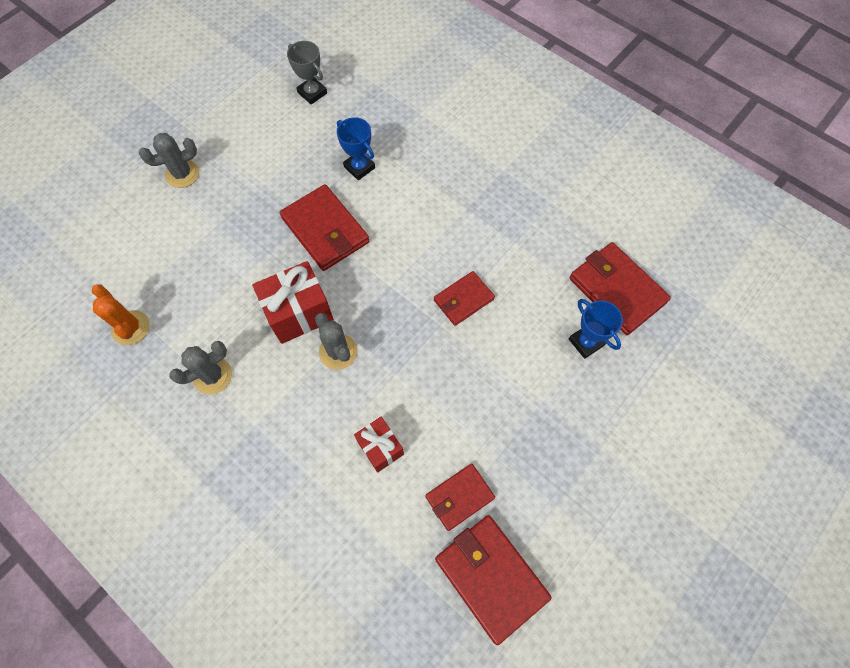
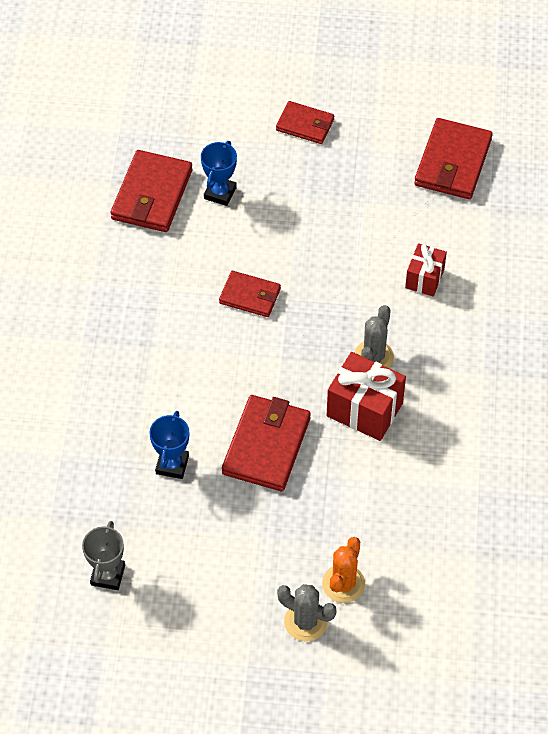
camera: 125 degrees left, 10 degrees down
(131, 328) = (490, 532): orange cactus -> orange cactus (343, 584)
(212, 376) = (473, 433): grey cactus -> none
(459, 497) = (416, 209): red wallet -> red wallet (305, 125)

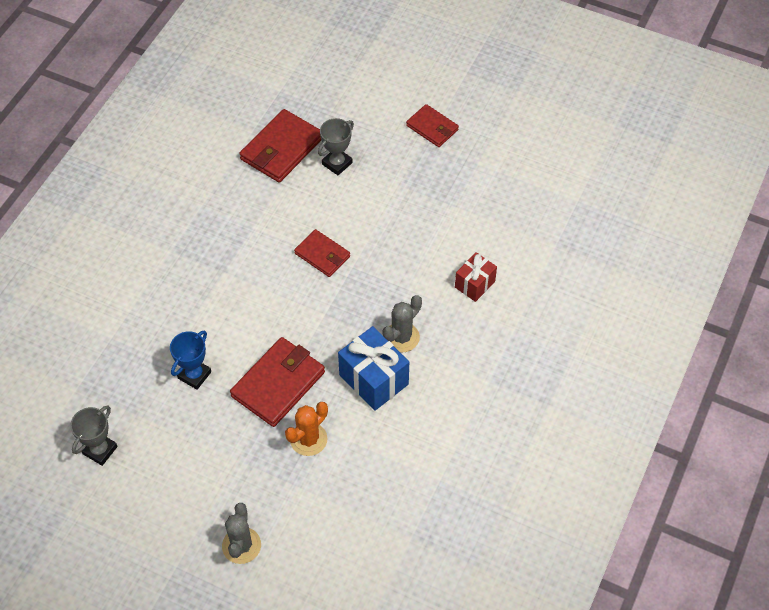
camera: 20 degrees right, 0 degrees up
(220, 193) = (337, 163): blue trophy -> grey trophy
(305, 622) = (241, 545): grey cactus -> grey cactus turned 45 degrees clockwise
(343, 584) = (288, 523): orange cactus -> orange cactus (308, 439)
(364, 409) = (374, 379): red gift -> blue gift
(452, 162) = (542, 194): red wallet -> none

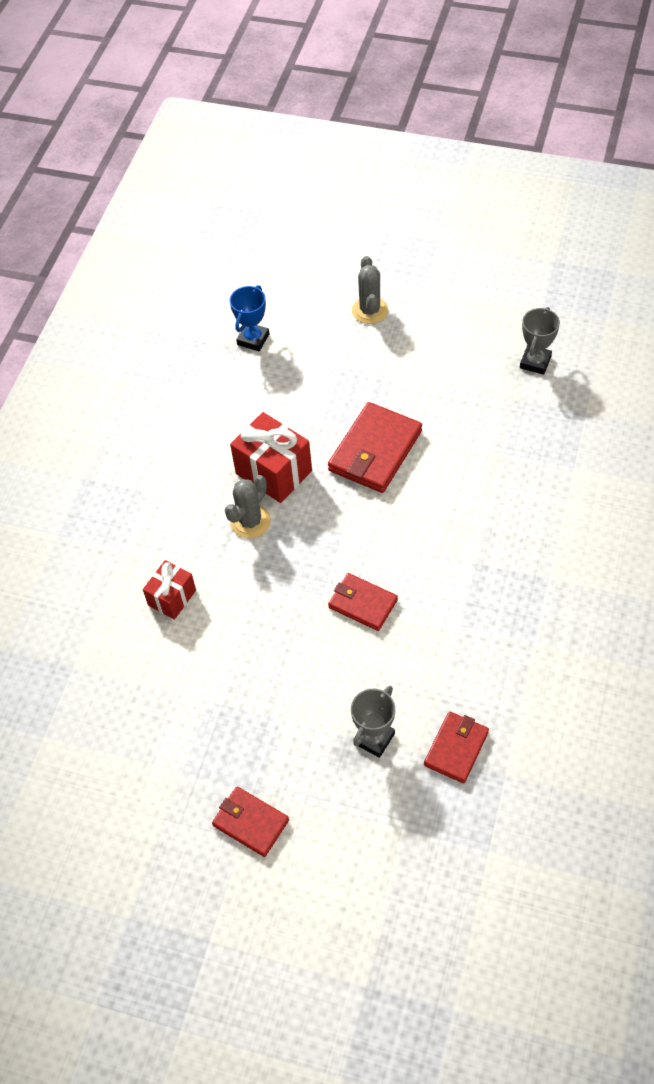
camera: 175 degrees right, 0 degrees up
(194, 375) = (467, 445): blue trophy -> blue trophy (253, 339)
(281, 149) = (456, 748): red wallet -> red wallet, size x0.61
(308, 439) = (330, 405): orange cactus -> none
(374, 379) = (273, 472): blue gift -> red gift

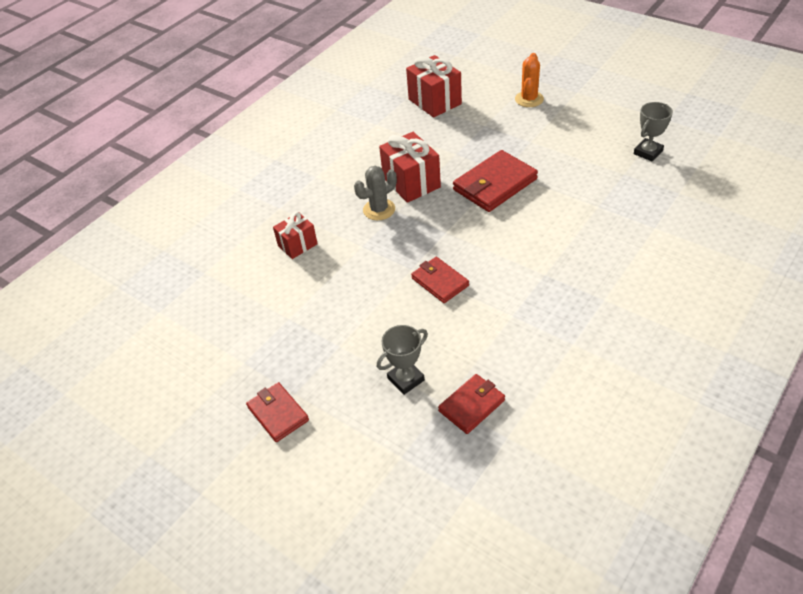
camera: 20 degrees right, 10 degrees down
(253, 339) = (435, 101): blue trophy -> red gift
(370, 310) = (529, 99): grey cactus -> orange cactus

